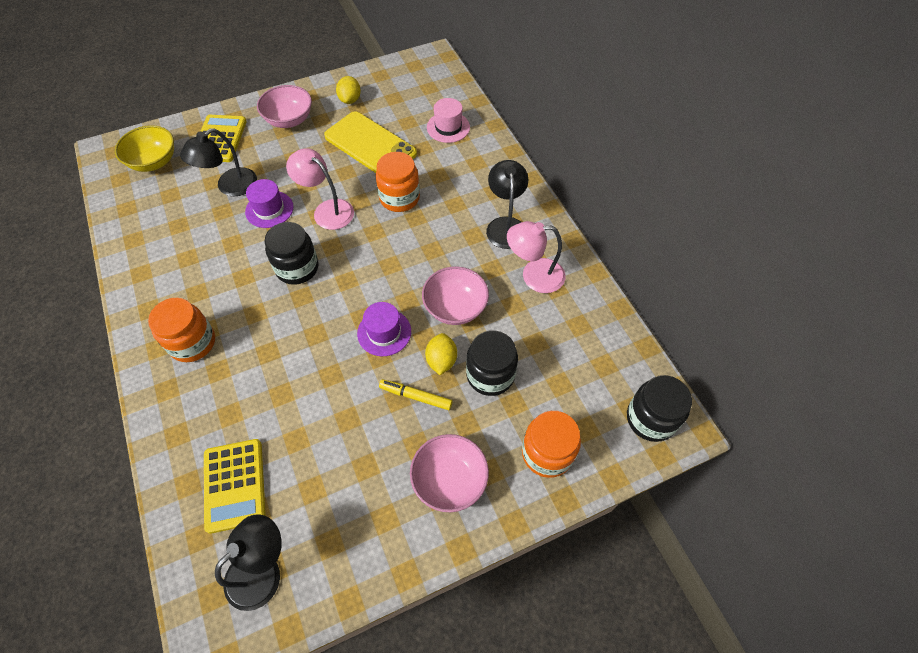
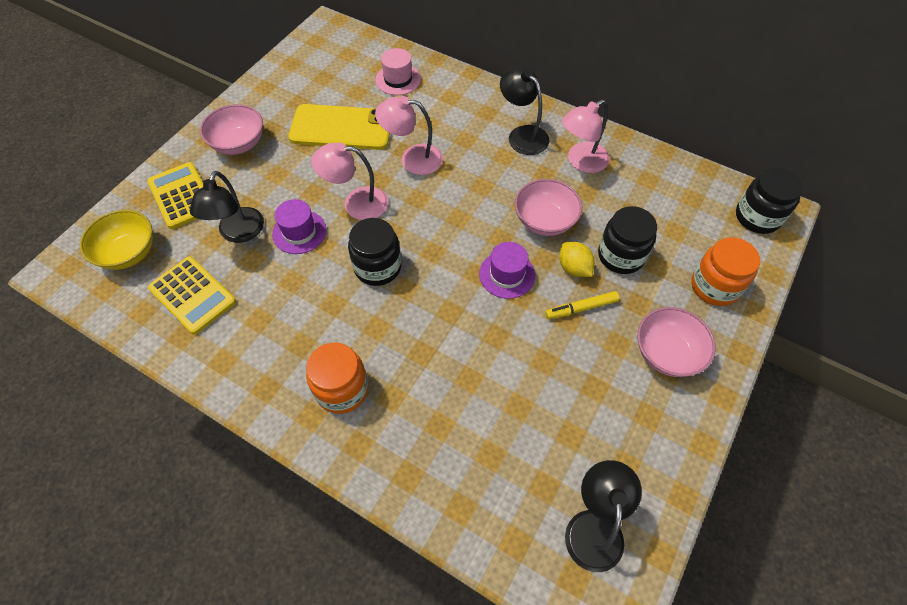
camera: 35 degrees left, 0 degrees up
(234, 485) = (503, 479): yellow calculator -> yellow calculator (192, 295)
(350, 100) = (283, 98): yellow lemon -> none
(399, 198) = (412, 159): orange jar -> pink lamp

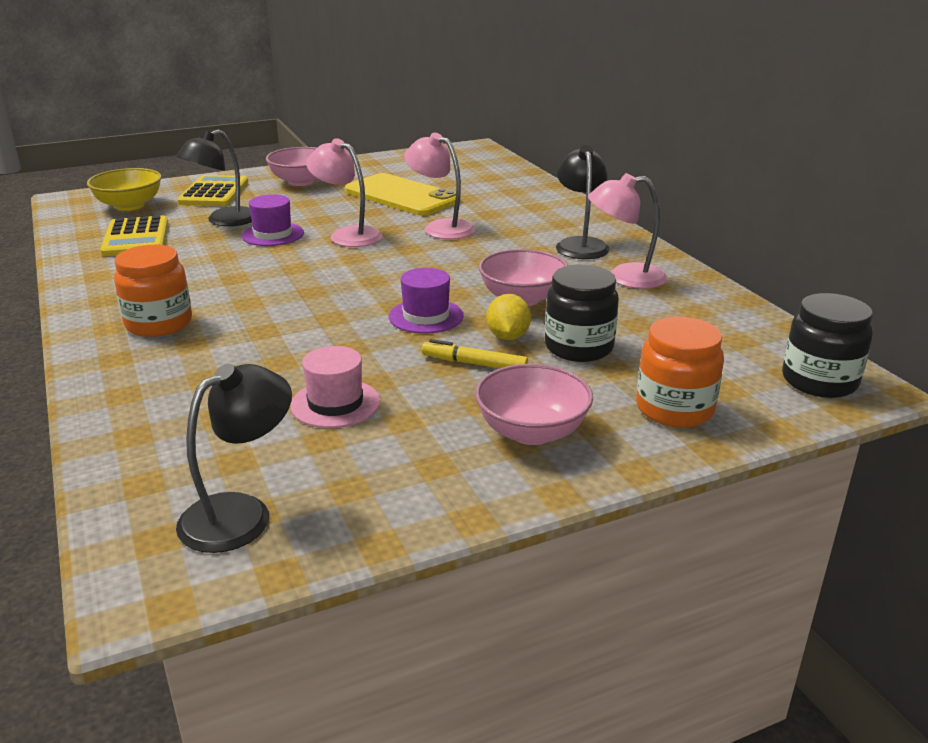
camera: 35 degrees right, 30 degrees down
(377, 267) = (307, 272): black jar -> none
(398, 79) = (498, 186): pink hat -> pink hat (335, 403)

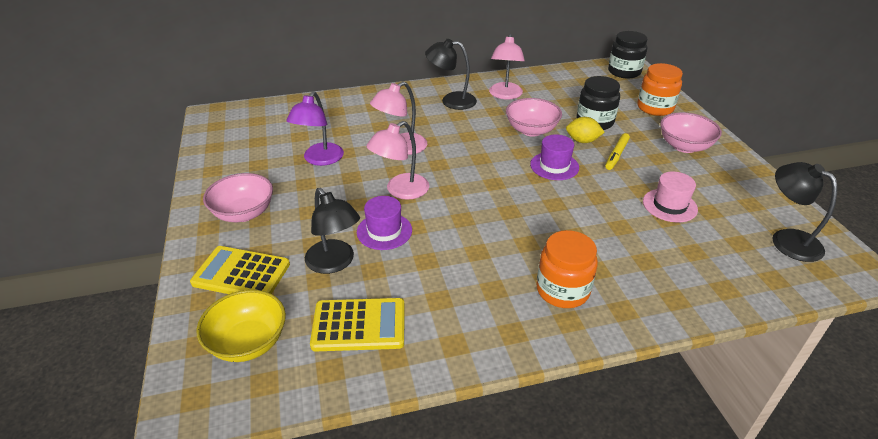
camera: 80 degrees left, 10 degrees up
(401, 196) = (320, 159): yellow phone -> purple lamp

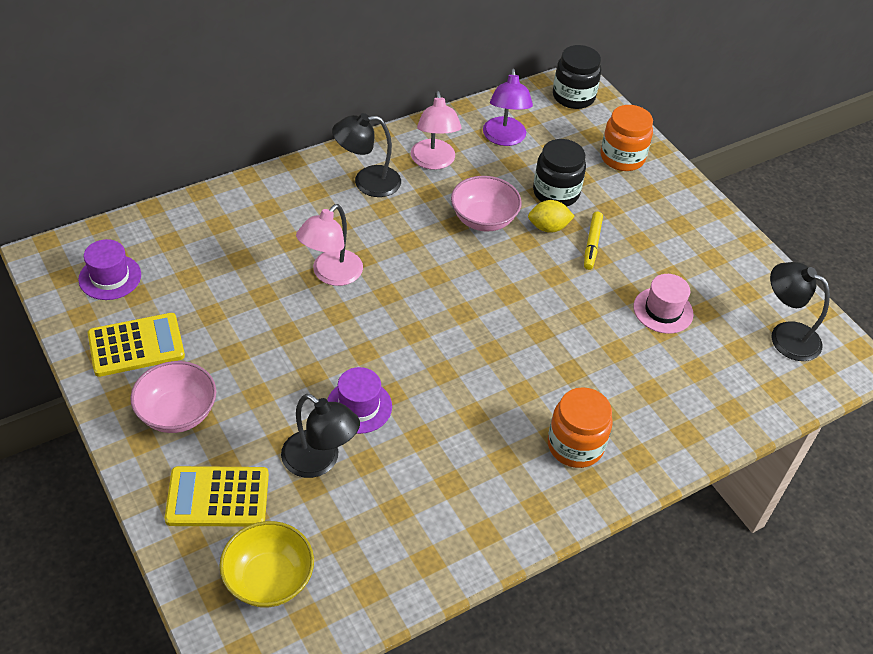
camera: 20 degrees left, 10 degrees up
(320, 159) = (235, 312): purple lamp -> purple lamp (504, 138)
(359, 325) = (378, 533): yellow calculator -> yellow calculator (136, 345)
(400, 191) = (356, 344): pink lamp -> none
(554, 166) = (525, 273): purple hat -> purple hat (110, 277)
(684, 146) = (665, 217): pink bowl -> none

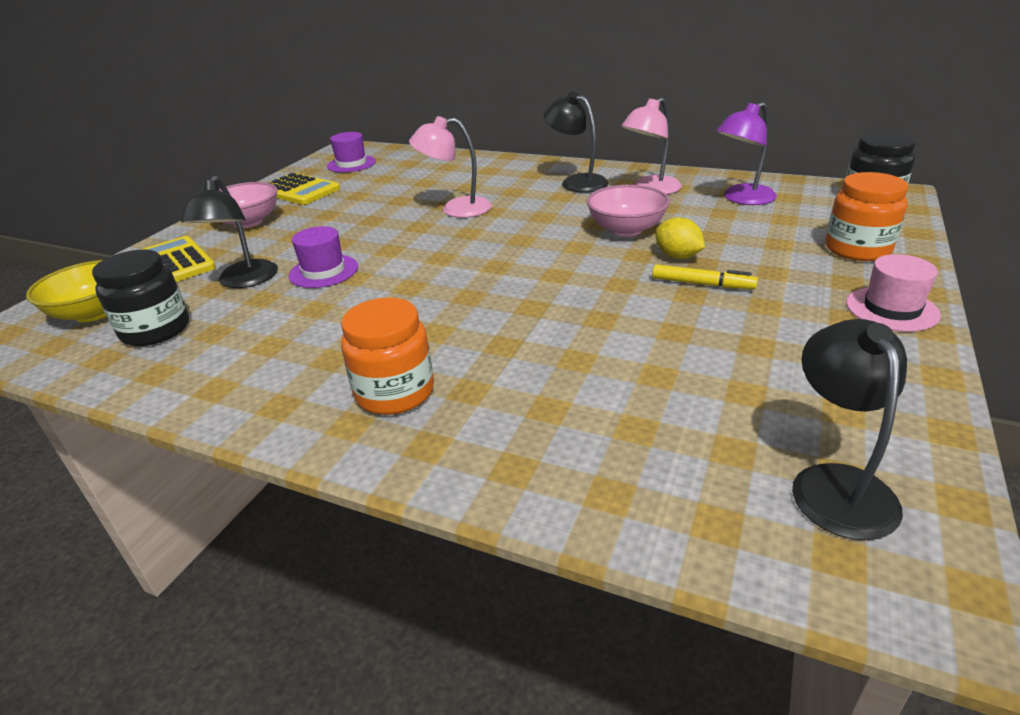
camera: 60 degrees right, 15 degrees down
(556, 193) = (730, 242): black jar -> black jar (156, 330)
(592, 244) = (702, 284): yellow marker -> yellow marker turned 135 degrees counterclockwise
(663, 310) = (690, 362): pink hat -> pink hat (891, 309)

